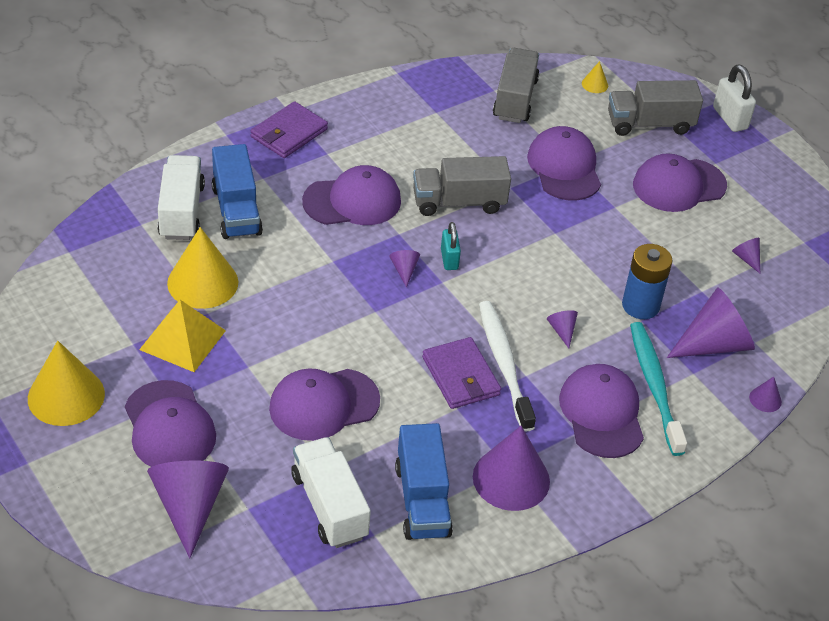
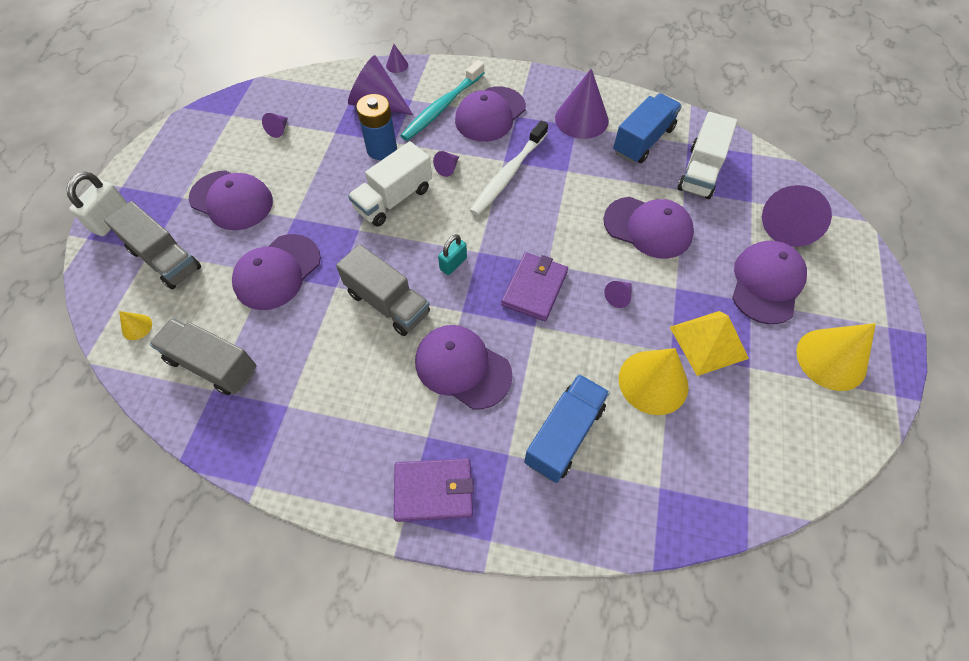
camera: 130 degrees left, 15 degrees up
(181, 212) = (612, 472): white truck -> white truck (394, 199)
(404, 270) = (493, 279): purple cone -> purple cone (619, 297)
(461, 376) = (543, 185): purple wallet -> purple wallet (534, 288)
(515, 99) = (213, 365): grey truck -> grey truck turned 60 degrees clockwise

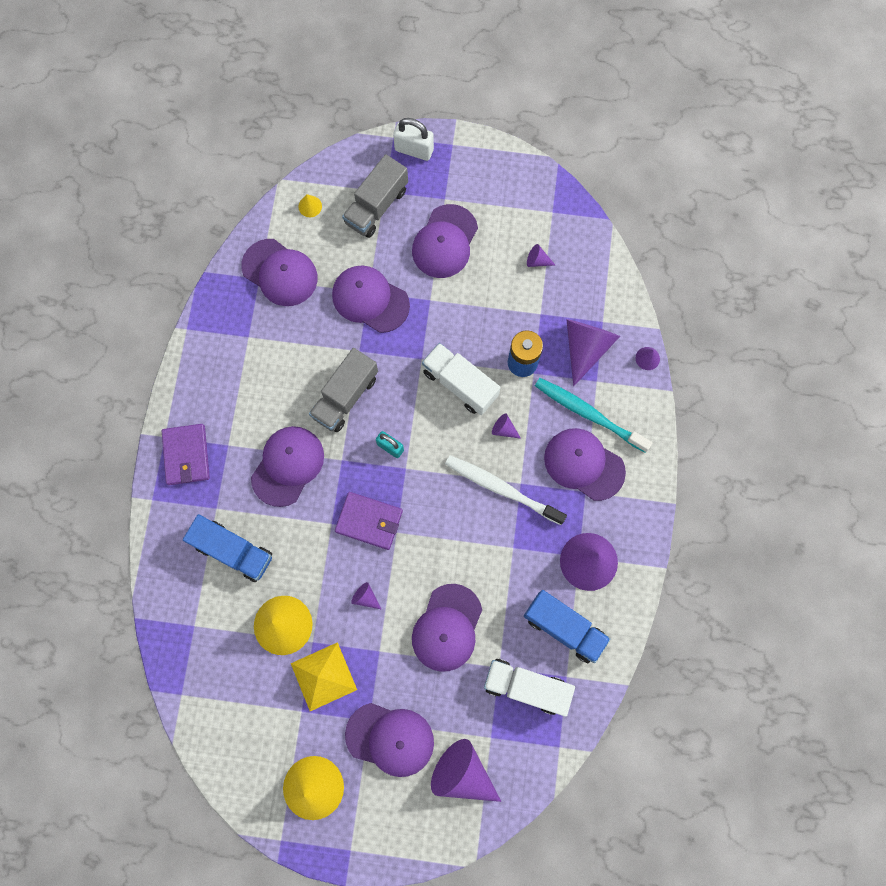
camera: 85 degrees right, 15 degrees up
(213, 365) = (280, 273): grey truck -> purple cap

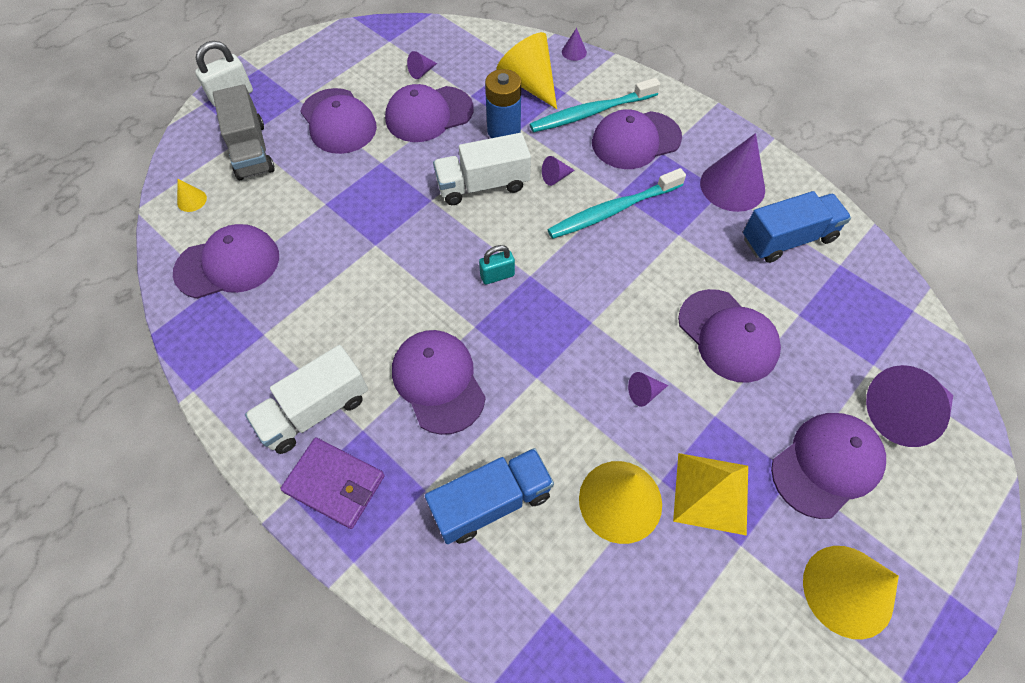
camera: 55 degrees left, 15 degrees down
(345, 397) = (411, 283): grey truck -> none
(369, 521) = (561, 340): purple wallet -> none
(370, 300) = (334, 206): purple cap -> purple cap (429, 114)
(502, 489) = (613, 210): white toothbrush -> turquoise toothbrush
(526, 687) = (833, 302): white truck -> white truck (315, 411)
(585, 348) = (529, 83): purple cone -> yellow cone

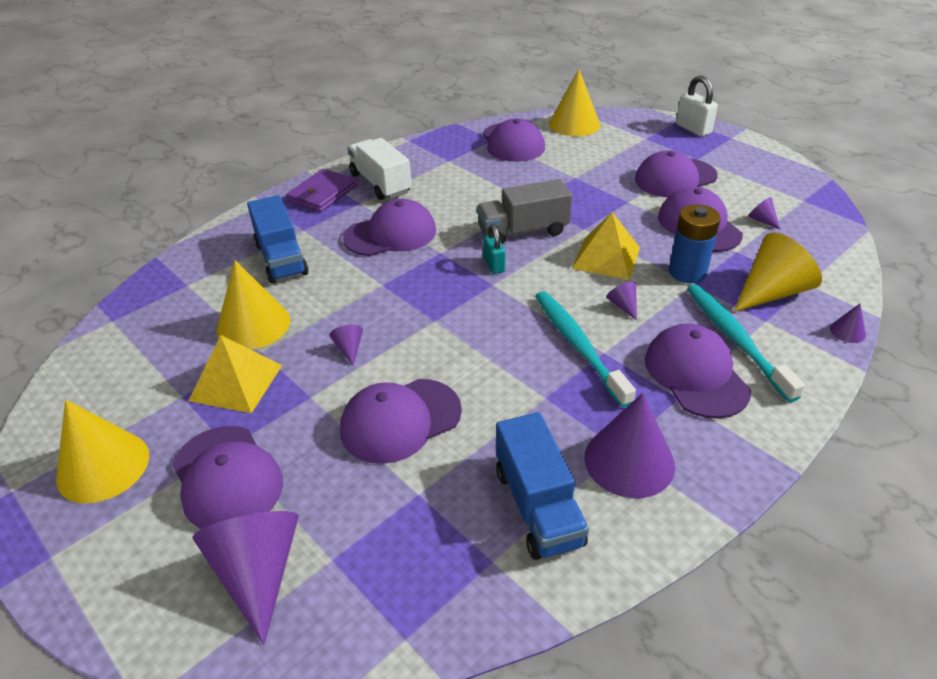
camera: 95 degrees right, 20 degrees down
(191, 200) = (574, 124): yellow cone -> yellow cone, size x2.25
(251, 150) = (630, 142): grey truck -> grey truck (523, 231)
(483, 185) = (606, 258): white truck -> yellow pyramid

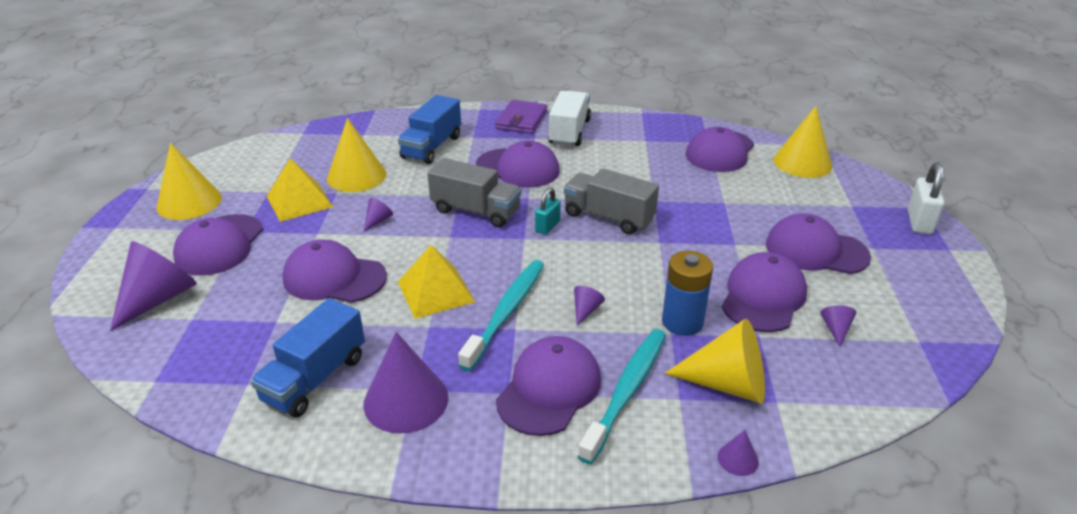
camera: 45 degrees right, 5 degrees down
(322, 194) = (521, 120): purple wallet -> purple wallet turned 60 degrees counterclockwise
(418, 287) = (476, 211): none -> grey truck
(606, 258) = (636, 271): yellow pyramid -> yellow pyramid (435, 291)

